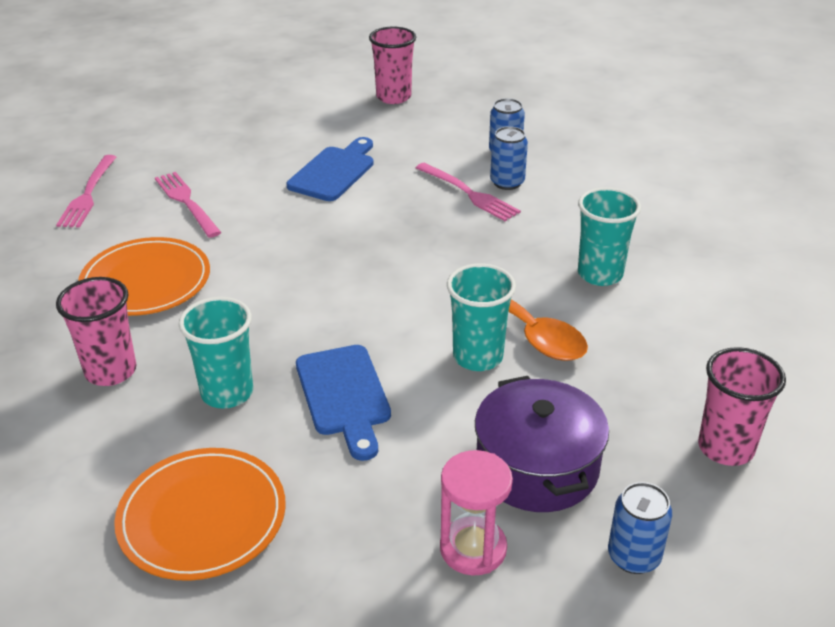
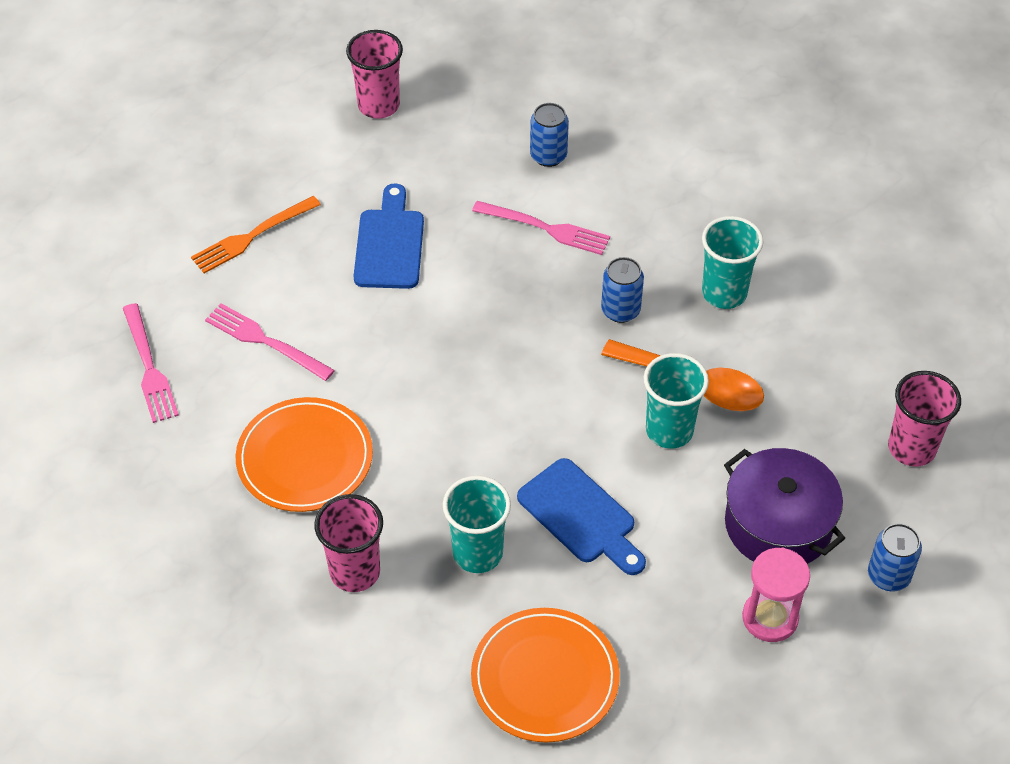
camera: 25 degrees left, 15 degrees up
(235, 143) = (252, 237): none -> orange fork
(507, 182) = (574, 200): blue can -> blue can (620, 310)

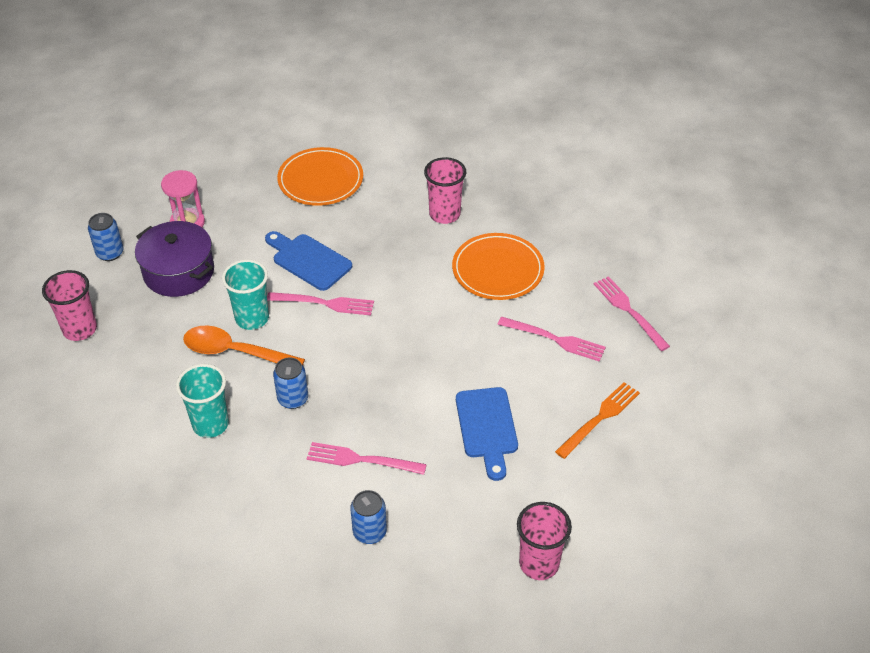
camera: 170 degrees right, 5 degrees down
(477, 553) = (371, 233): turquoise cup -> none
(564, 439) = (325, 303): none -> pink fork

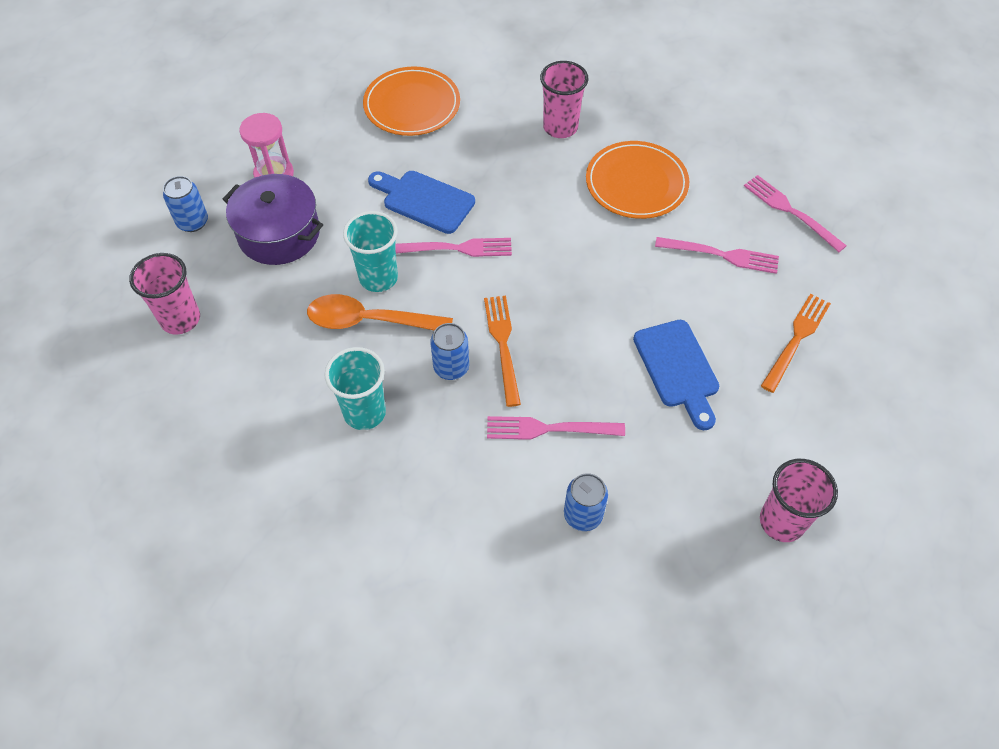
camera: 10 degrees left, 10 degrees up
(341, 387) = (502, 344): none -> orange fork

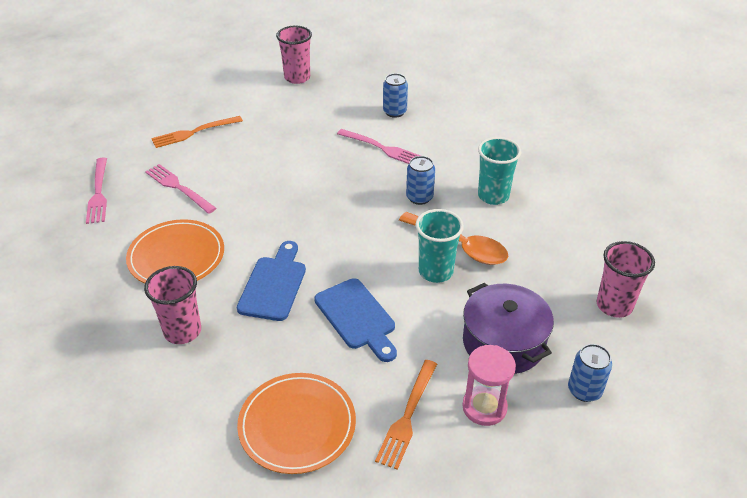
camera: 150 degrees left, 15 degrees down
(456, 248) = (359, 268): pink fork -> none
(502, 344) = (375, 196): orange fork -> orange fork (407, 417)
(678, 368) = (278, 145): blue cutting board -> blue cutting board (273, 285)

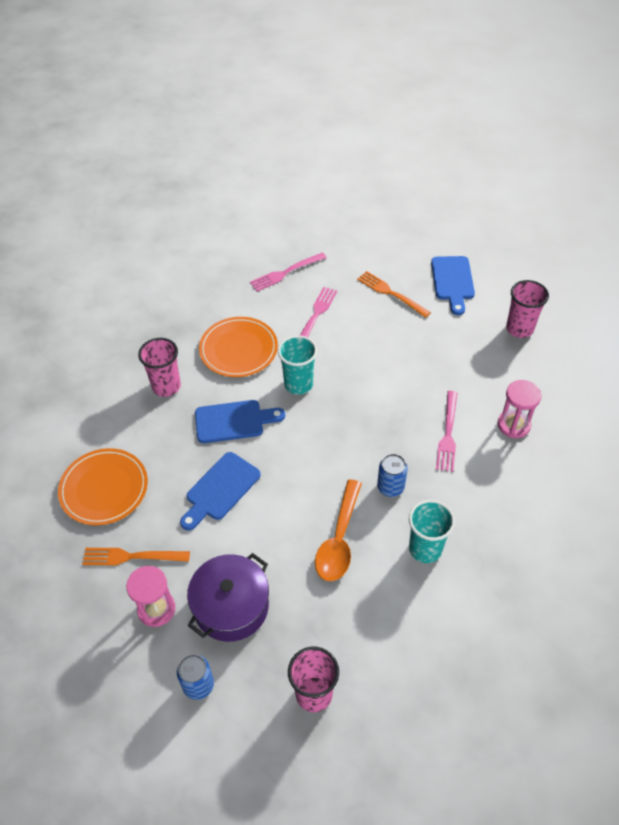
camera: 70 degrees right, 10 degrees up
(212, 94) = (453, 281): none -> blue cutting board
(394, 112) = (513, 425): blue can -> pink hourglass
(435, 272) = (296, 530): turquoise cup -> turquoise cup (298, 384)

